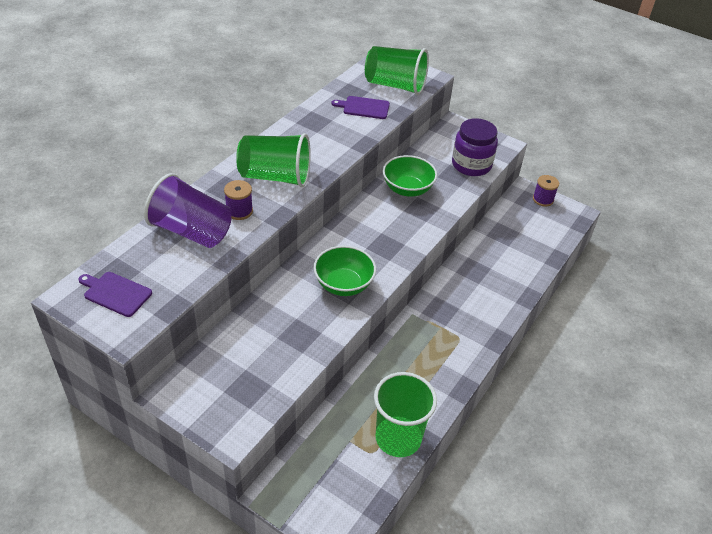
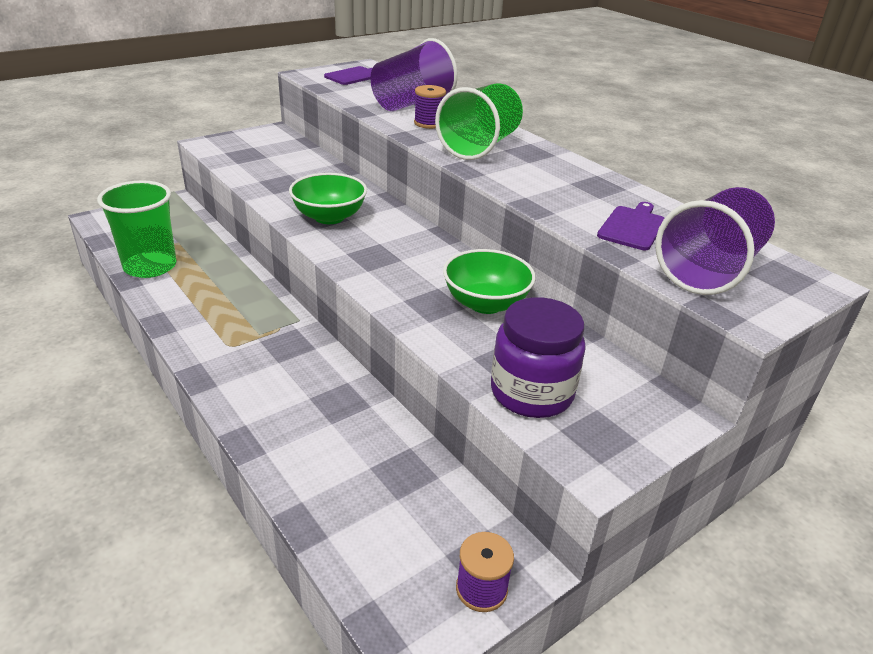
camera: 110 degrees right, 10 degrees down
(395, 85) = (709, 270): green cup -> purple cup

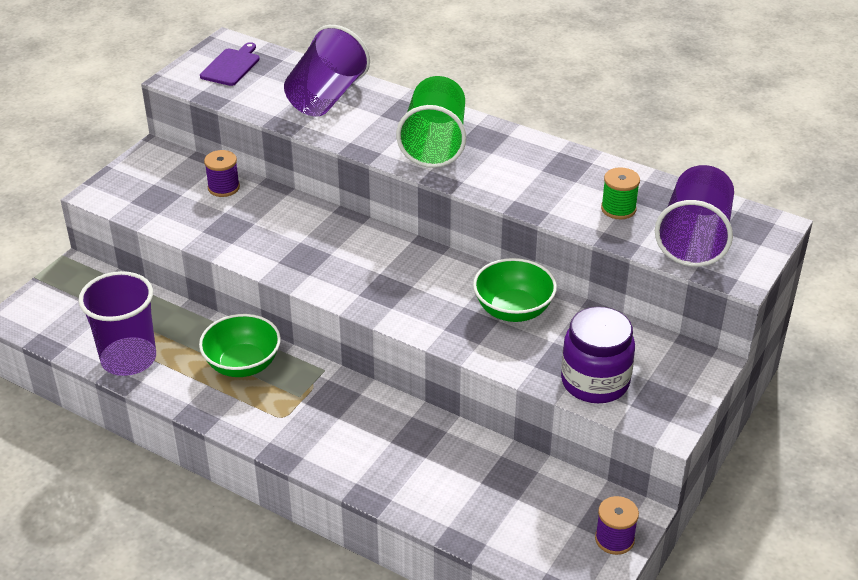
camera: 20 degrees left, 5 degrees up
(150, 266) = (128, 359): green cup -> purple cup
(329, 217) = (310, 256): green bowl -> green bowl (242, 364)
(429, 123) = (365, 124): purple spool -> purple spool (223, 187)
(632, 227) = (618, 209): purple cutting board -> green spool

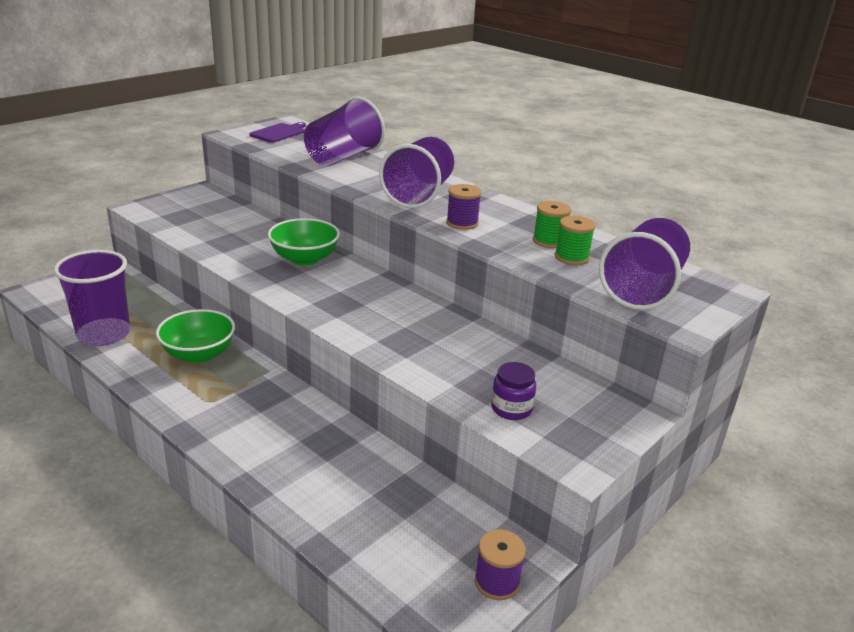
camera: 10 degrees right, 10 degrees down
(223, 187) = (241, 217): purple spool -> purple spool (462, 223)
(435, 144) = (419, 194): green cup -> purple cup
(513, 310) = (451, 336): green bowl -> green bowl (304, 259)
(590, 190) = (549, 241): none -> green spool
(595, 382) = (511, 409): purple jar -> purple jar, size x0.56

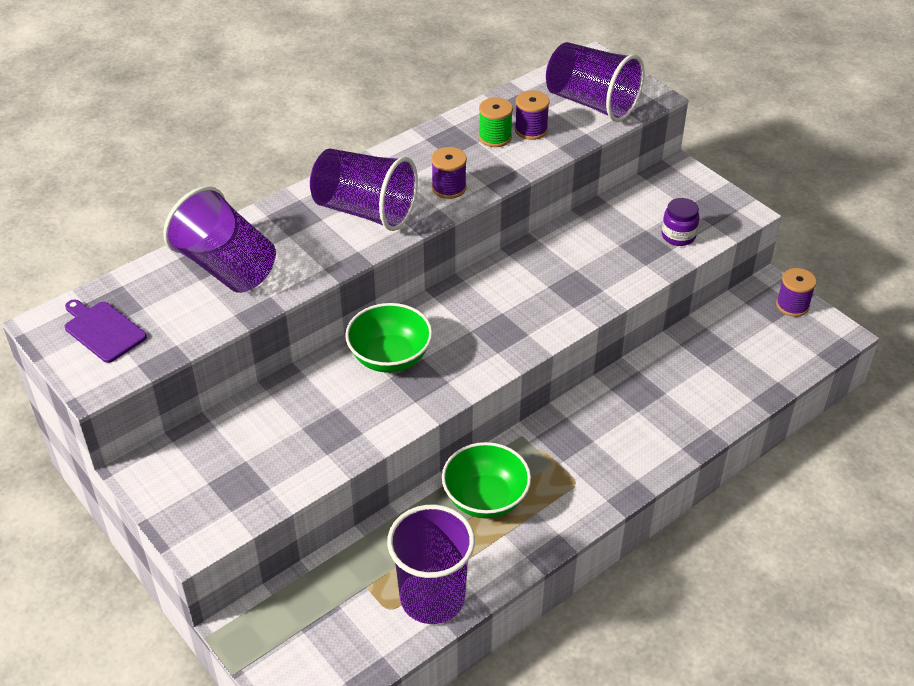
camera: 80 degrees left, 15 degrees up
(571, 257) = (531, 130): green spool -> purple spool

